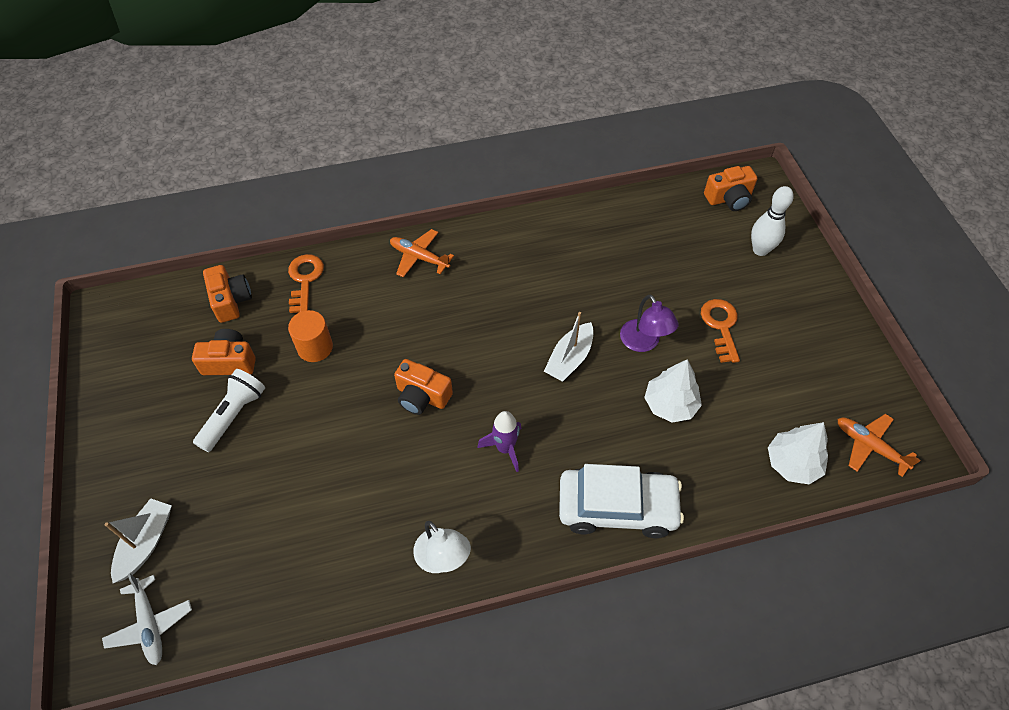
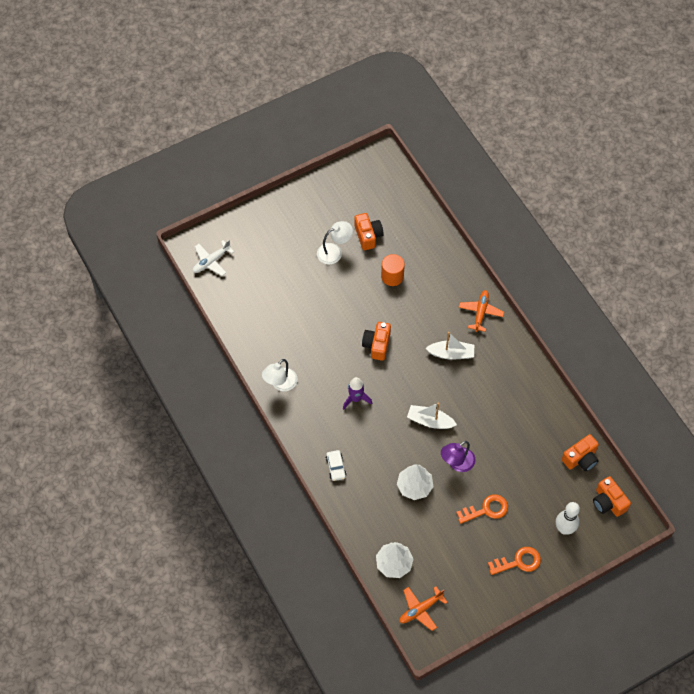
camera: 75 degrees right, 5 degrees up
(146, 543) = (250, 241): white boat -> white boat (451, 354)
(231, 301) = (410, 219): orange camera -> orange camera (580, 458)
(233, 415) = (334, 251): white flashlight -> white lamp
(304, 280) = (440, 253): orange key -> orange key (518, 562)
(617, 507) = (336, 467): white car -> white car, size x0.44
(869, 446) = (420, 609): orange plane -> orange plane turned 150 degrees counterclockwise

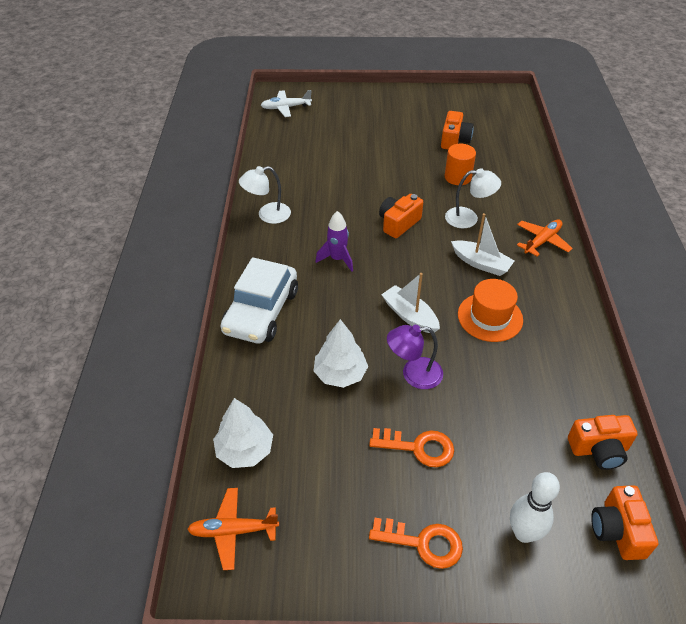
camera: 30 degrees right, 15 degrees down
(334, 251) = (410, 140): white lamp -> white lamp (468, 218)
(336, 467) = (261, 311): white car -> white car, size x2.29
(479, 396) = (490, 317): none -> orange hat

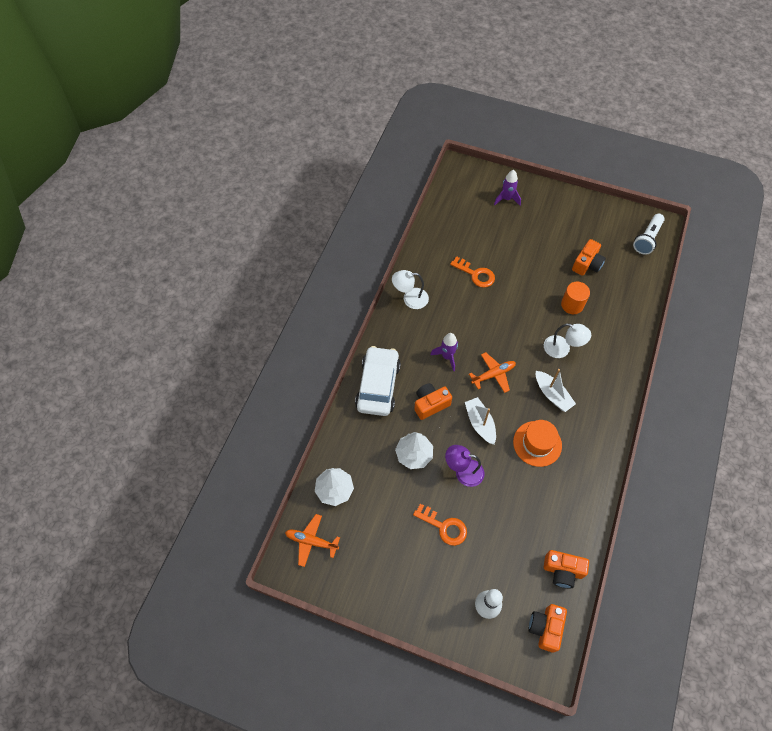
camera: 20 degrees right, 15 degrees up
(261, 311) = (378, 386): white car -> white car turned 150 degrees clockwise
(285, 108) = (461, 187): white plane -> none
(340, 107) = (506, 199): none -> purple rocket
(398, 223) = (505, 337): orange camera -> orange camera (430, 404)
(423, 543) = (420, 590): orange key -> orange key (475, 274)
(504, 107) = (647, 239): none -> white flashlight
(542, 241) = (610, 389): orange plane -> orange plane (493, 374)

